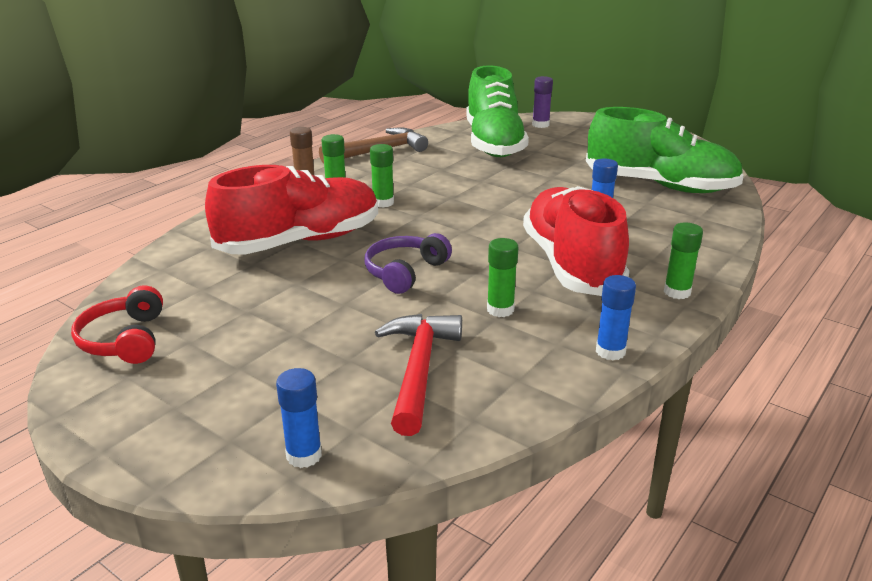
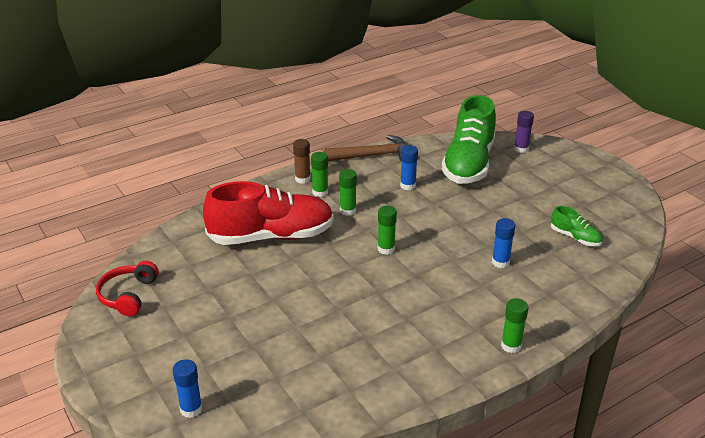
camera: 20 degrees right, 5 degrees up
(405, 272) = (327, 281): purple headphones -> none
(418, 369) = (291, 365): red hammer -> none
(500, 310) = (373, 330): green glue stick -> green glue stick (386, 249)
(571, 264) = (449, 301): red shoe -> none
(610, 351) = (426, 384): blue glue stick -> blue glue stick (408, 185)
(660, 186) = (575, 237): green shoe -> green shoe, size x0.44

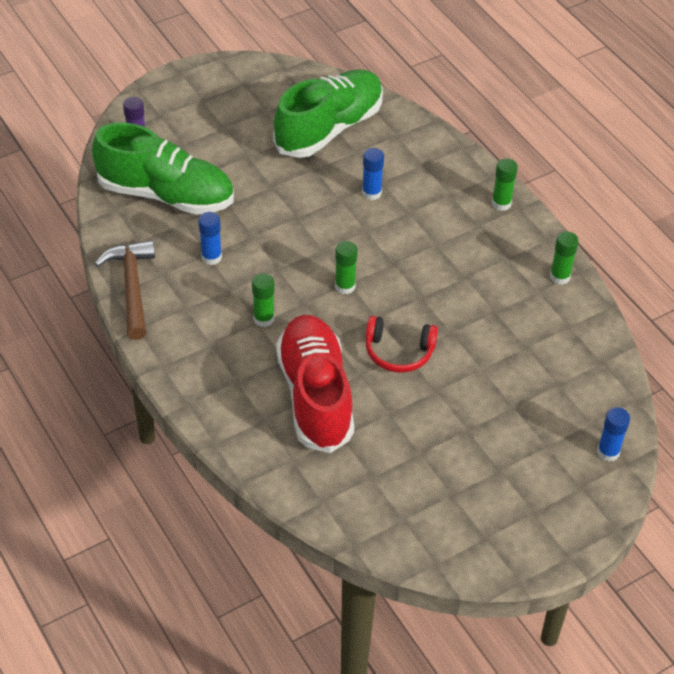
camera: 90 degrees left, 15 degrees up
(128, 295) = (432, 535): red headphones -> red headphones (399, 352)
(302, 179) = (183, 365): brown glue stick -> none
(320, 192) = (219, 346): green glue stick -> green glue stick (560, 276)
(575, 237) = (329, 128): green shoe -> green shoe, size x2.26

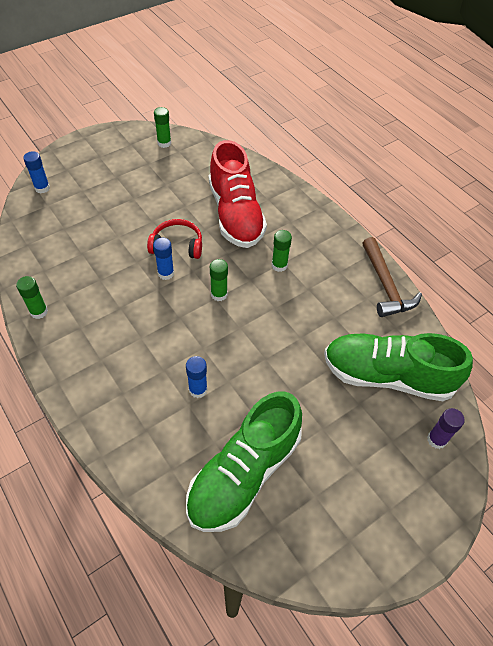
camera: 175 degrees right, 5 degrees up
(211, 257) = (331, 314): blue glue stick -> blue glue stick (166, 273)
(501, 203) = (74, 385): green glue stick -> green glue stick (164, 143)

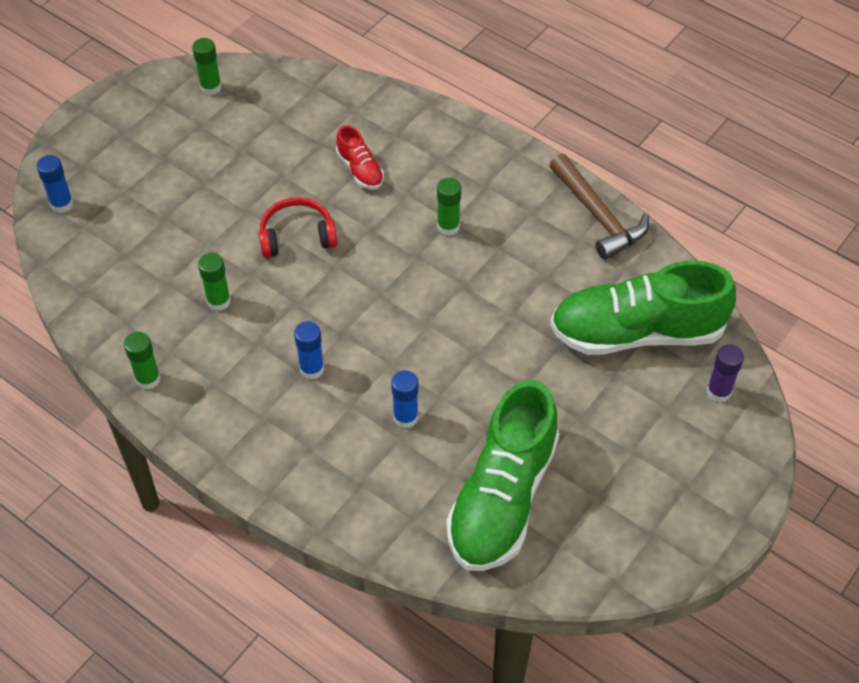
camera: 15 degrees left, 0 degrees up
(166, 273) = (298, 279): blue glue stick -> blue glue stick (312, 369)
(219, 294) = (382, 288): green glue stick -> green glue stick (218, 301)
(235, 214) = (360, 169): red shoe -> red shoe, size x0.44

